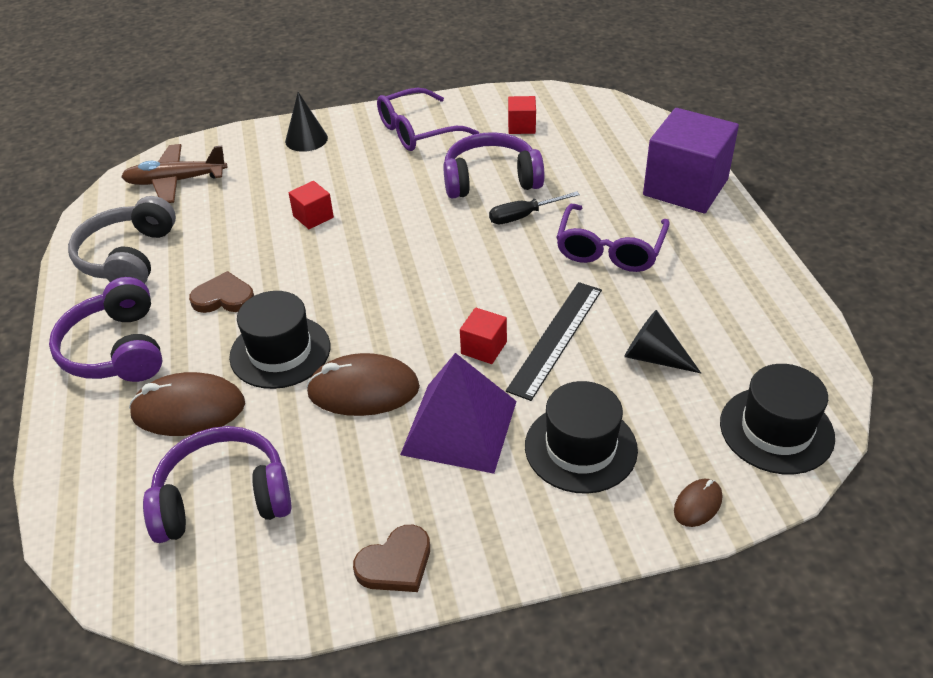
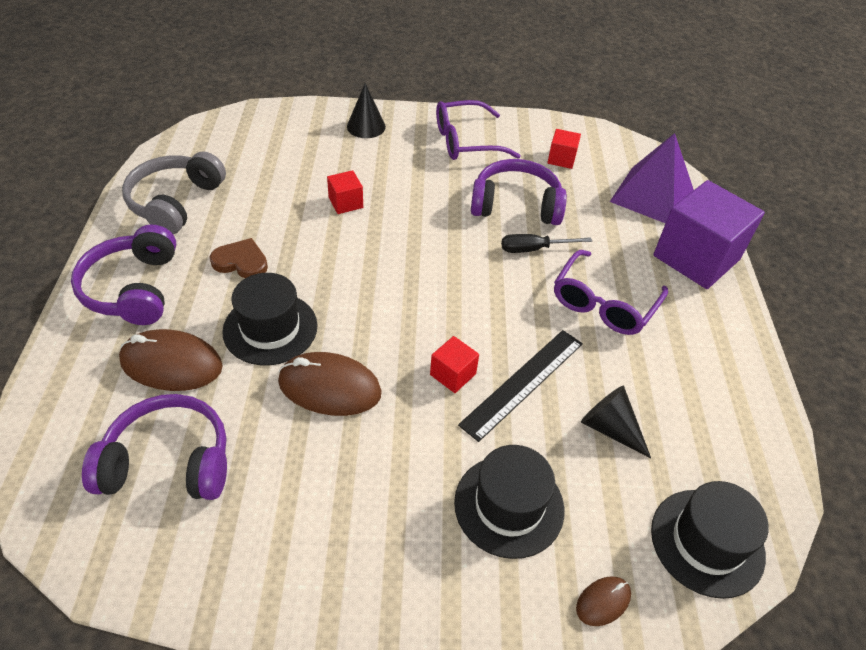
camera: 10 degrees right, 5 degrees up
(176, 181) = (241, 140): brown plane -> none
(396, 563) = (296, 577): brown heart -> none
(459, 427) = (403, 450): purple pyramid -> purple pyramid (652, 195)

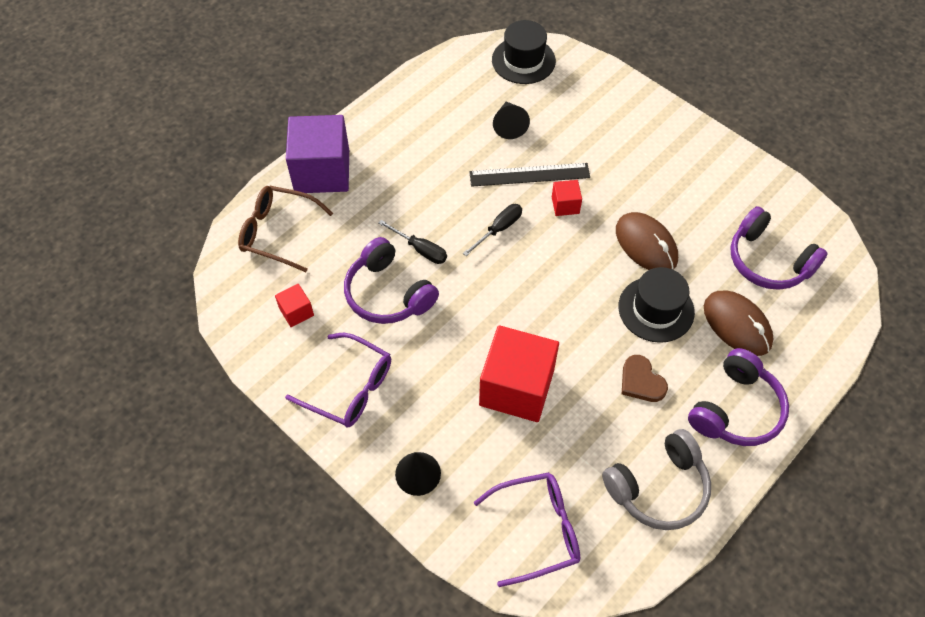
camera: 135 degrees left, 10 degrees up
(345, 203) = (516, 387): red cube -> red cube, size x2.24
(490, 308) = (499, 229): none -> black screwdriver
(509, 505) = (600, 129): black hat -> none
(603, 602) = (596, 73): brown mouse -> none
(604, 303) = (424, 184): purple glasses -> purple glasses (537, 530)
(652, 195) = (278, 232): purple pyramid -> brown glasses

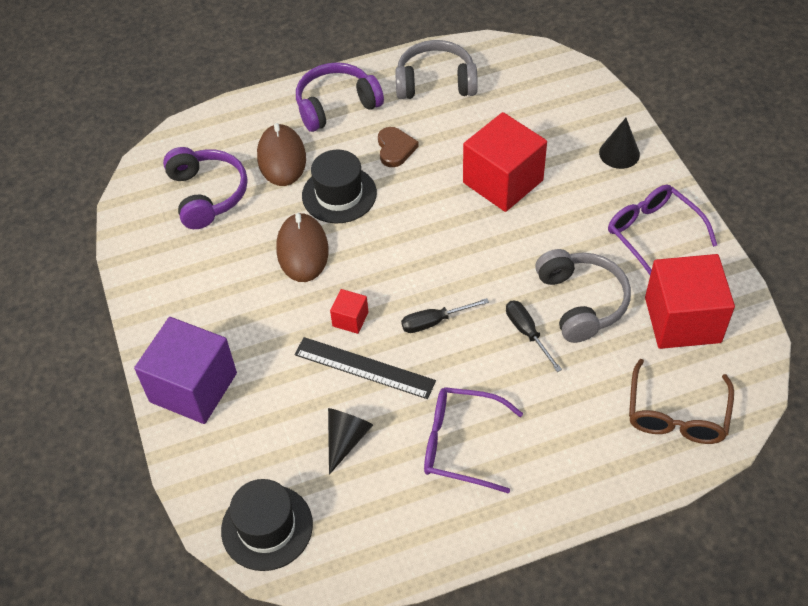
camera: 150 degrees left, 5 degrees down
(278, 232) = (676, 414): brown glasses -> brown glasses turned 60 degrees clockwise
(296, 312) = (682, 320): red cube -> red cube, size x2.24
(322, 171) = (599, 472): purple cube -> purple cube (193, 387)
(388, 293) = (581, 302): purple headphones -> grey headphones
(537, 530) = (543, 90): purple glasses -> purple glasses (461, 444)

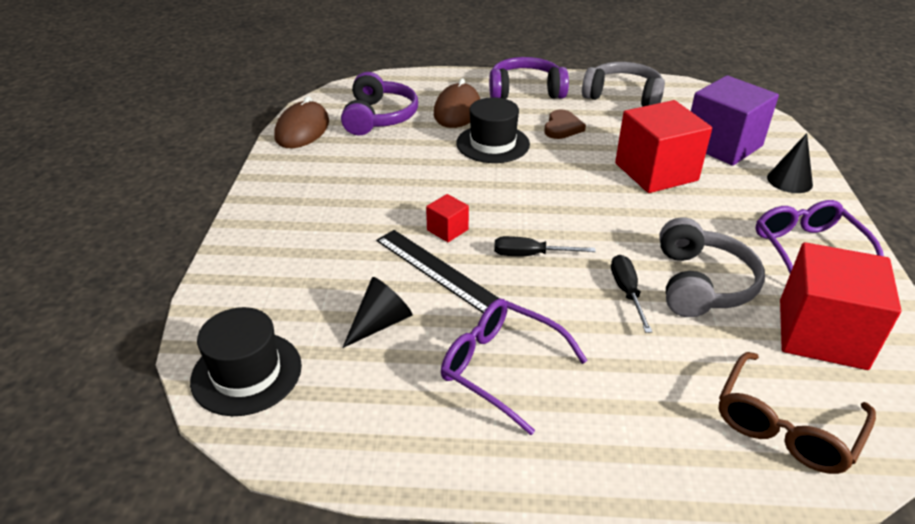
camera: 20 degrees right, 15 degrees down
(193, 387) = (267, 237): purple cube -> purple cube (722, 145)
(302, 250) = (435, 171): brown mouse -> brown mouse (302, 130)

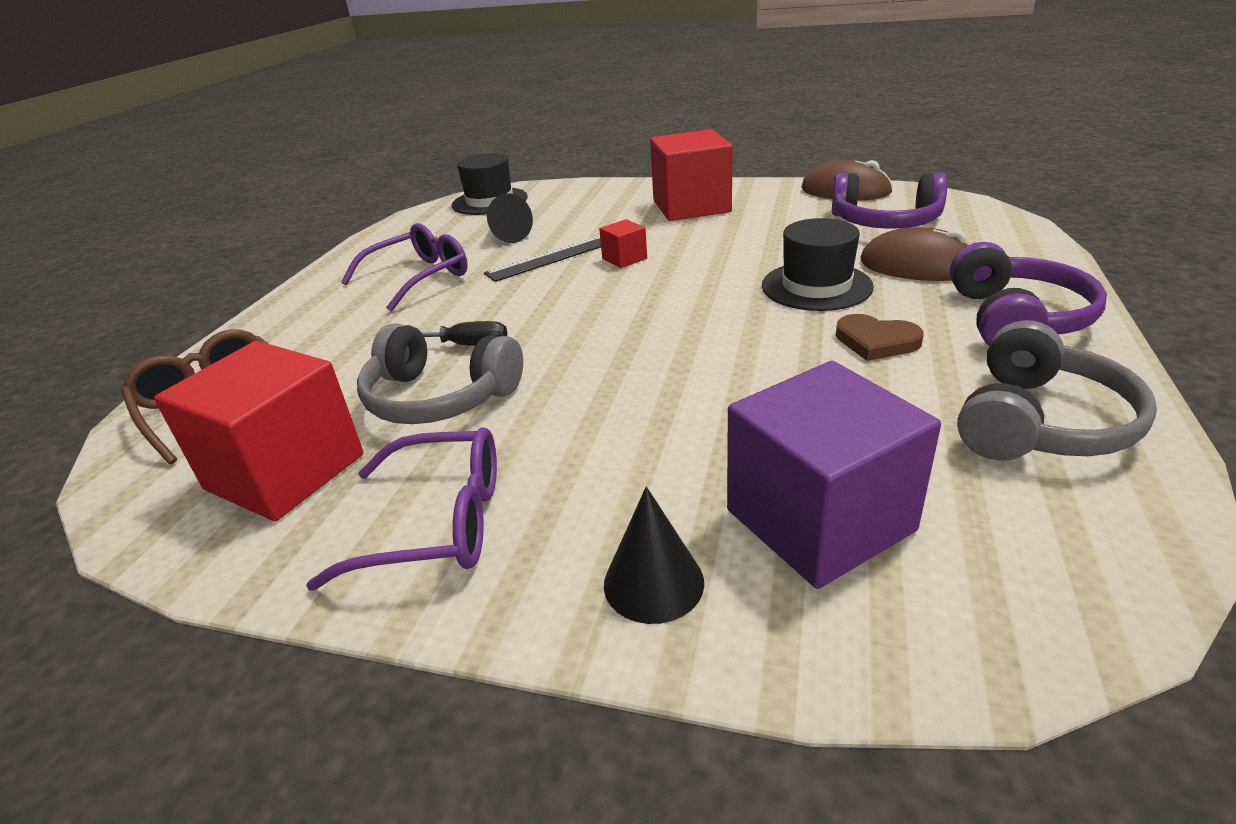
camera: 105 degrees right, 5 degrees down
(530, 255) = (559, 297): black screwdriver -> none
(656, 172) = (719, 411): red cube -> red cube (691, 206)

